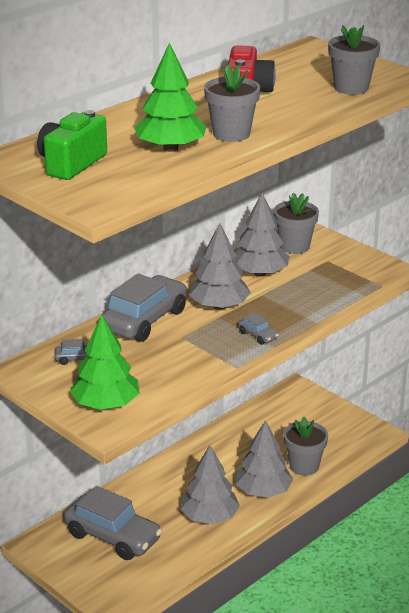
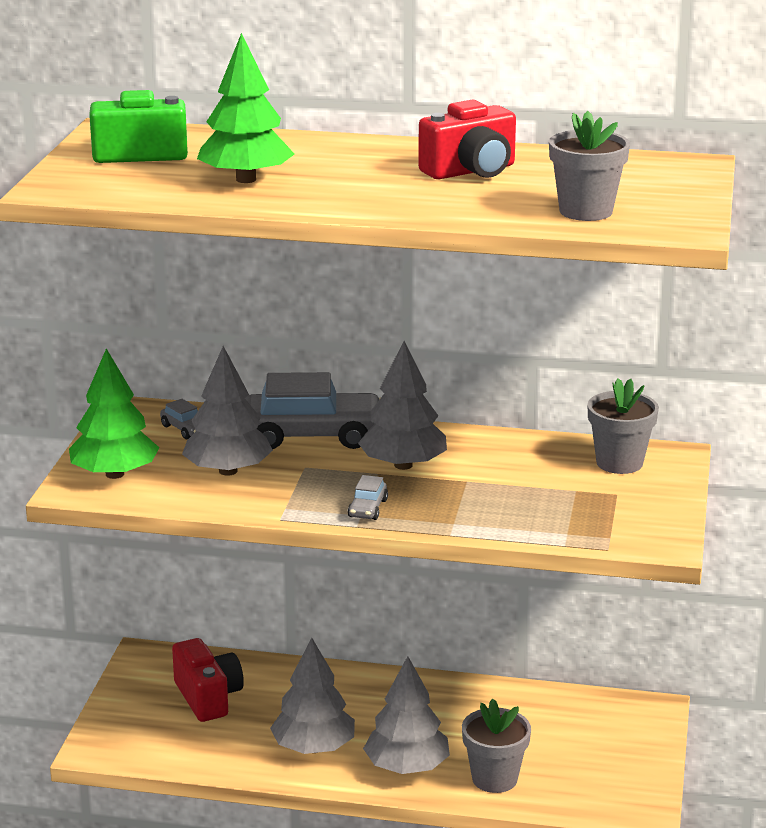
camera: 55 degrees right, 5 degrees down
(113, 536) = (208, 697): grey car -> red camera
(231, 134) = (332, 193): grey flower pot -> none
(260, 273) = (517, 463): grey tree -> grey tree (228, 471)

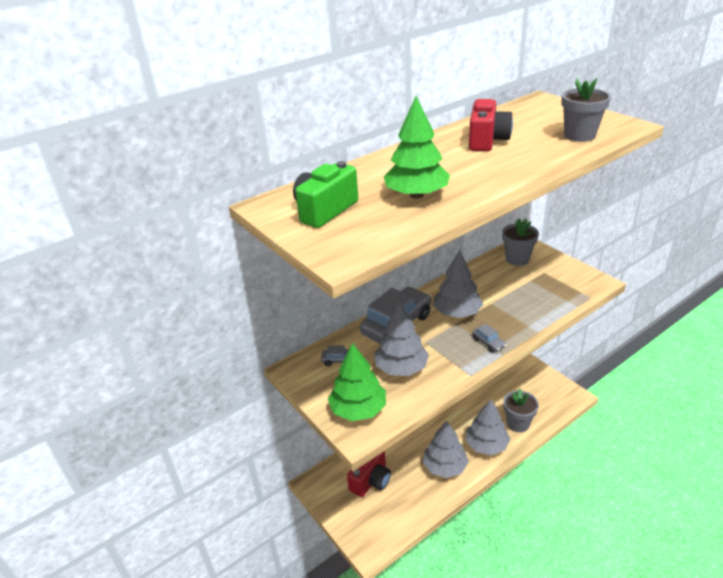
camera: 45 degrees left, 10 degrees up
(208, 697) = (371, 480): red camera -> red camera turned 105 degrees clockwise

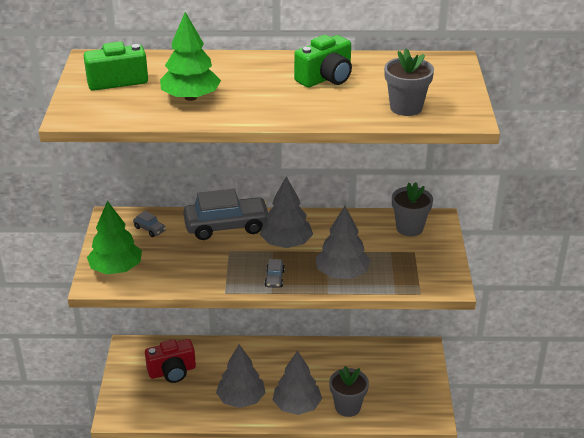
camera: 35 degrees right, 0 degrees up
(401, 368) = (184, 259): grey tree -> grey tree (342, 273)
(487, 140) = (326, 78): red camera -> green camera

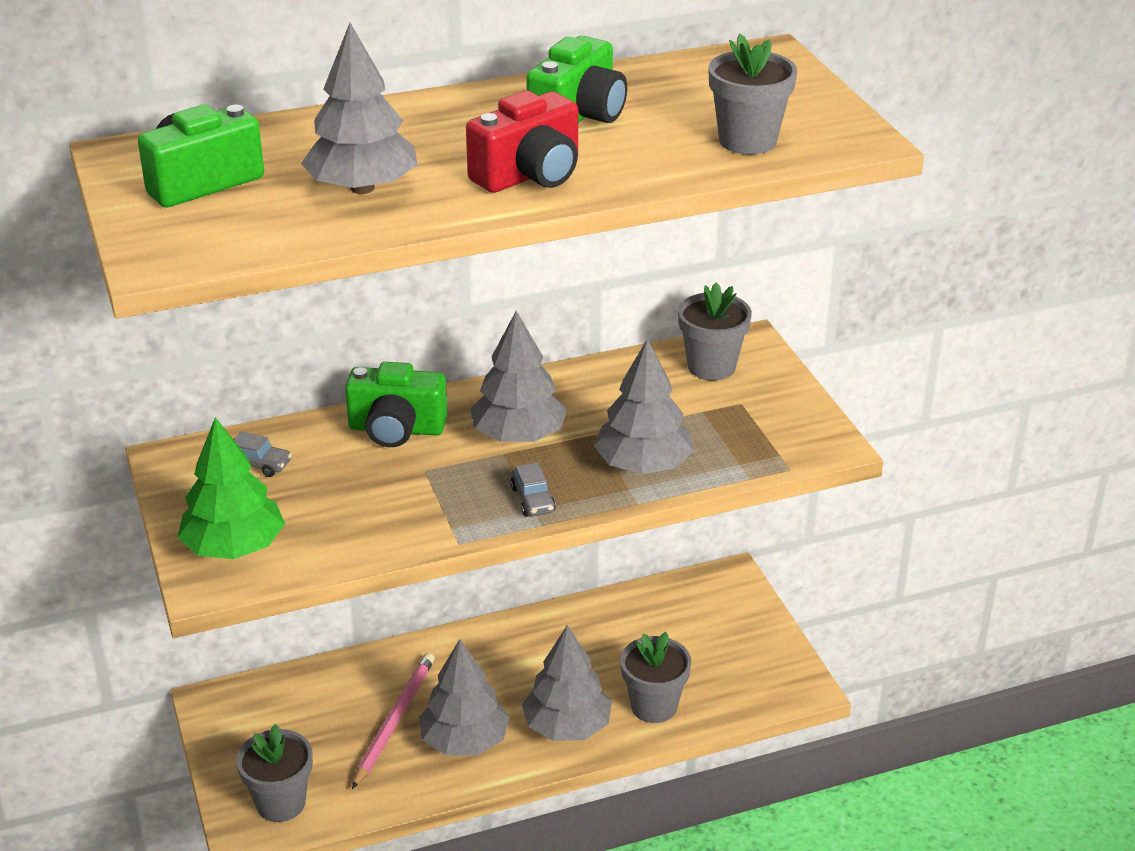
camera: 20 degrees left, 0 degrees up
(137, 406) = (281, 803): none -> grey flower pot
(172, 371) = (316, 725): red camera -> red camera (530, 175)
(190, 97) = (362, 188): green tree -> grey tree
(211, 379) = (394, 720): none -> pink pencil
(227, 226) = (396, 429): grey car -> green camera

